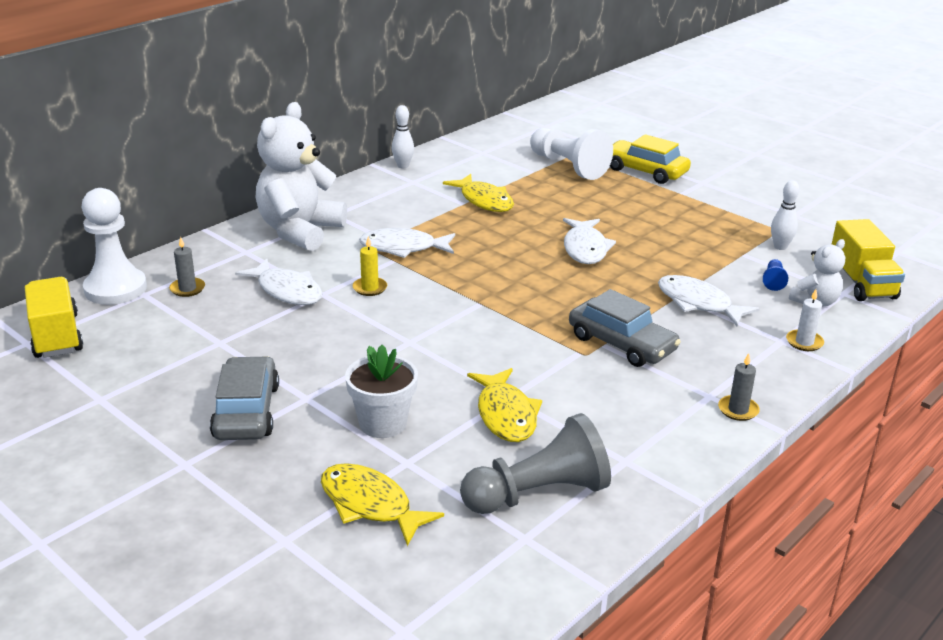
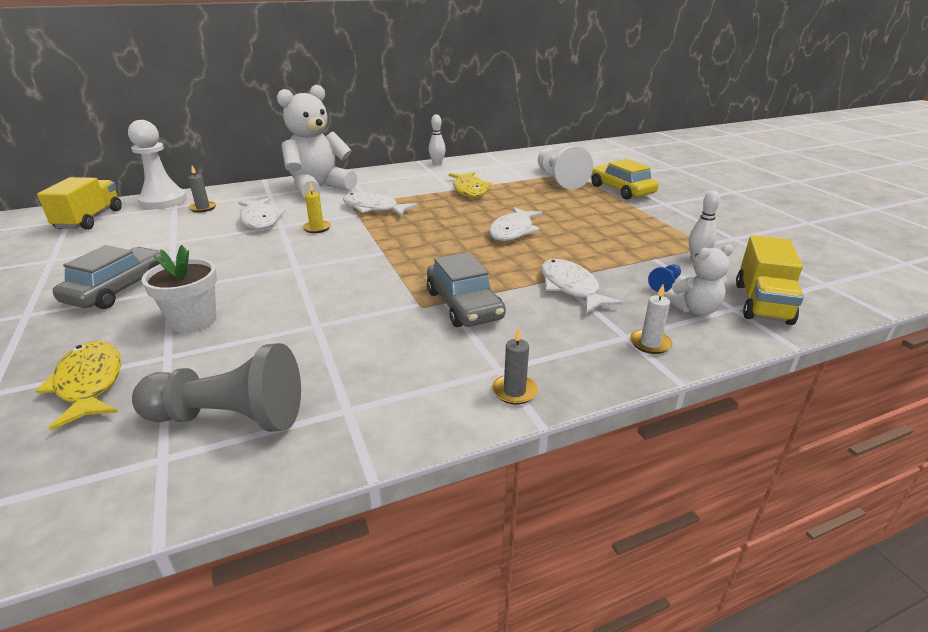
camera: 25 degrees right, 0 degrees up
(505, 414) = (294, 339): yellow fish -> none

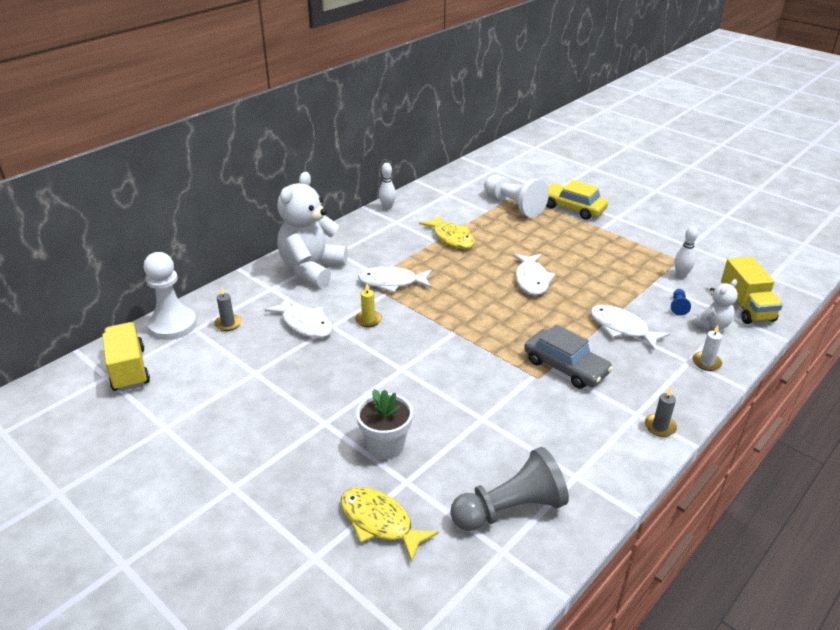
camera: 25 degrees left, 5 degrees up
(119, 289) = (279, 436): grey car -> none

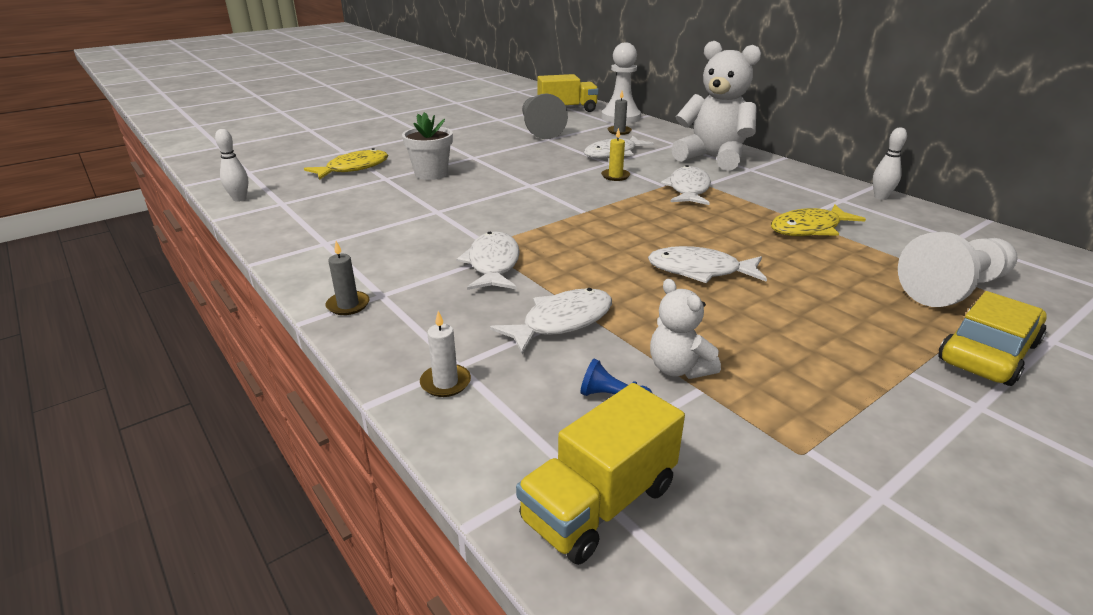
camera: 100 degrees right, 5 degrees down
(510, 509) = (318, 210): grey pawn -> grey pawn (540, 129)
(565, 367) = (493, 264): grey car -> white fish
(681, 275) = (731, 436): white bowling pin -> white bowling pin (239, 199)
(712, 324) = (546, 424): white teddy bear -> white teddy bear (678, 368)
(746, 306) = (599, 503): yellow truck -> yellow truck turned 45 degrees counterclockwise

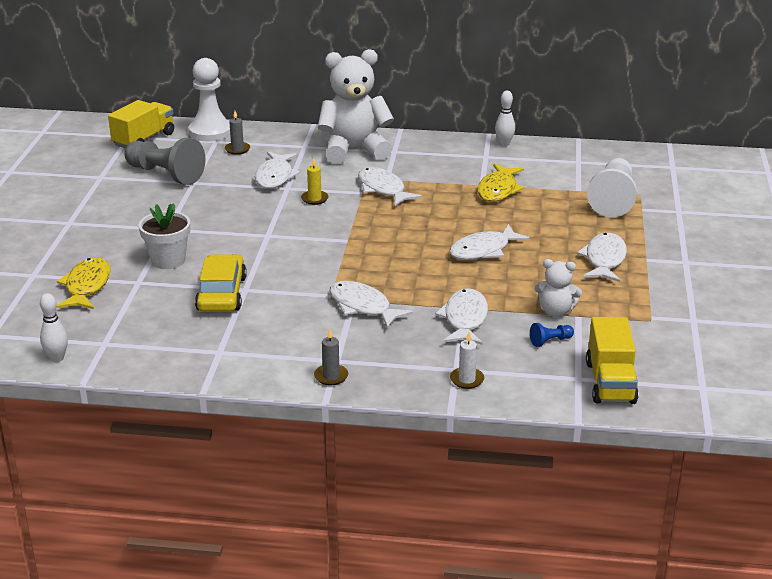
camera: 45 degrees left, 0 degrees up
(842, 344) = (604, 259): none -> white fish
(988, 352) = (662, 232): yellow car -> yellow car (222, 294)

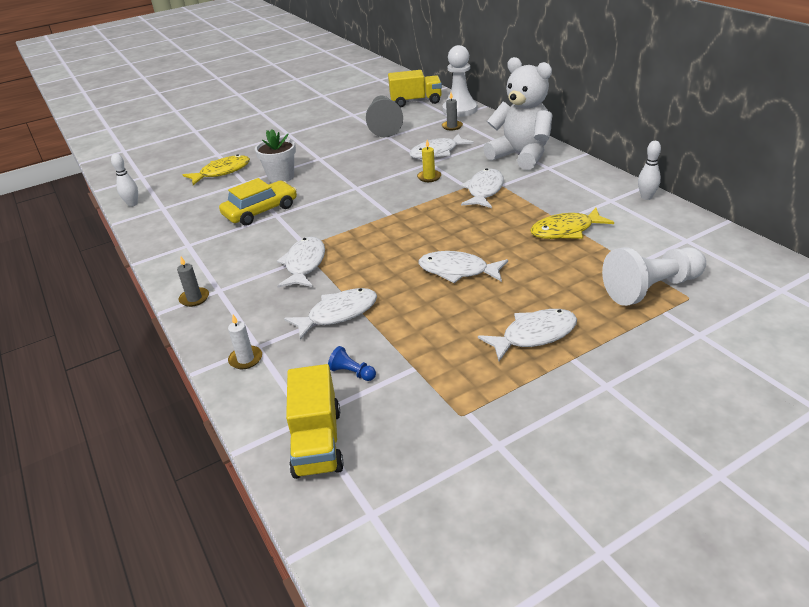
camera: 55 degrees right, 5 degrees up
(556, 311) = (406, 352): white teddy bear -> none
(610, 382) = (317, 442): yellow truck -> yellow truck turned 60 degrees counterclockwise

